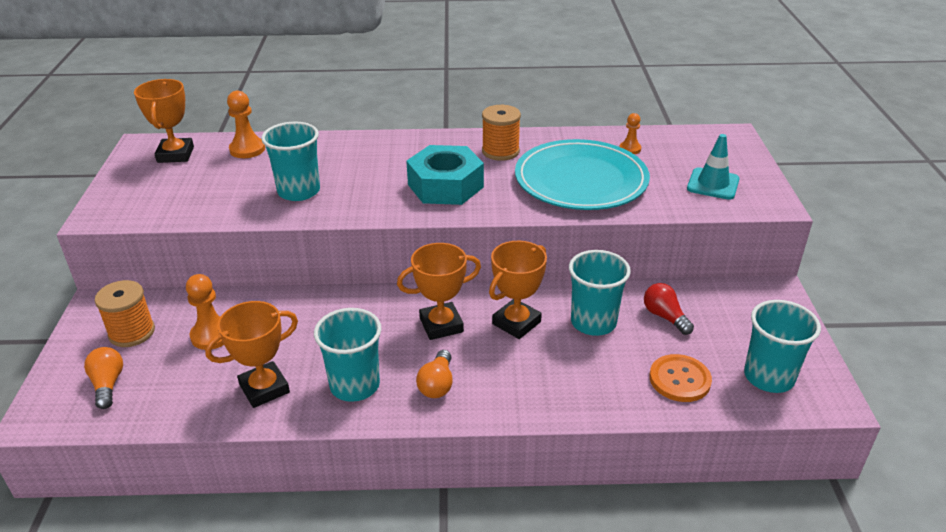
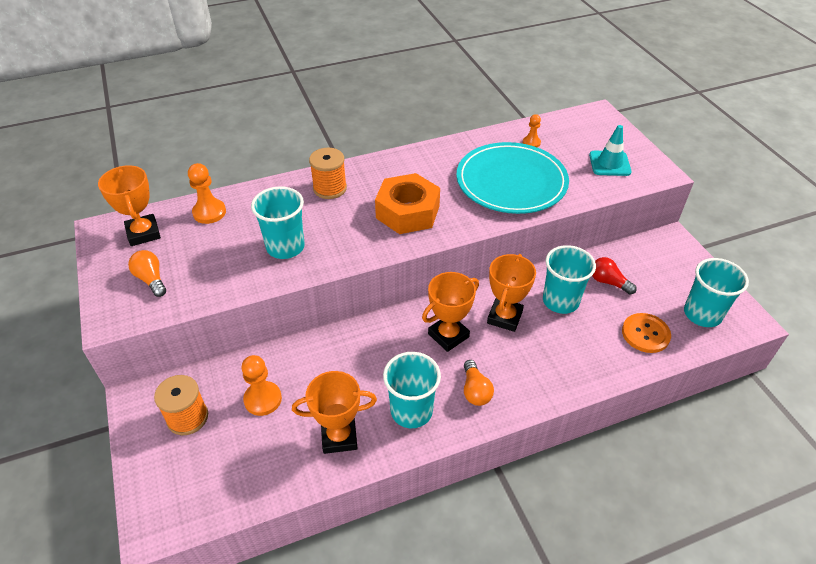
camera: 20 degrees left, 10 degrees up
(108, 384) = (198, 475): orange light bulb -> orange light bulb (151, 279)
(264, 389) = (339, 437): orange trophy -> orange trophy turned 45 degrees clockwise
(445, 186) = (408, 212): turquoise nut -> orange nut
(500, 151) = (432, 167): orange spool -> orange spool (330, 188)

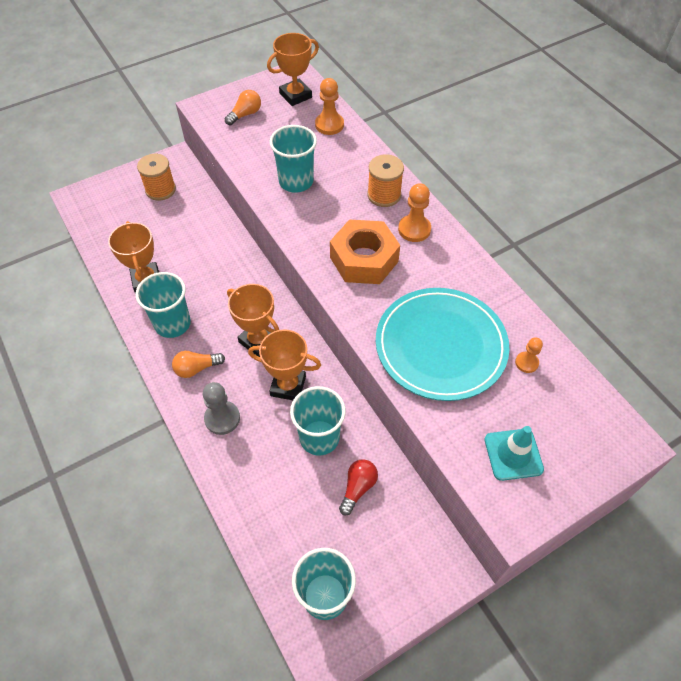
camera: 80 degrees right, 10 degrees up
(263, 399) = (179, 227): orange pawn -> orange pawn (414, 229)
(537, 372) = (222, 418): none -> grey pawn
(645, 334) = (284, 525): orange button -> none

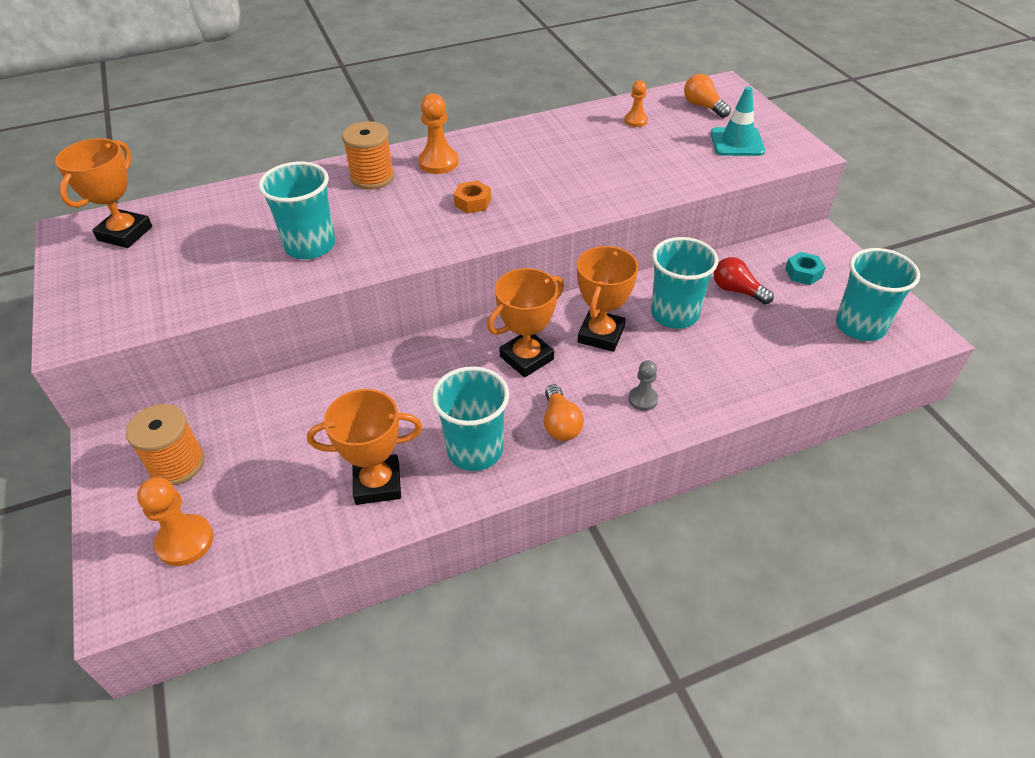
camera: 80 degrees left, 10 degrees down
(222, 418) = (643, 399): grey pawn -> grey pawn, size x0.62
(245, 114) = (130, 287): orange light bulb -> orange light bulb (703, 106)
(295, 95) = (125, 233): orange trophy -> orange trophy turned 45 degrees clockwise
(329, 125) = (213, 208): orange pawn -> orange pawn (185, 541)
(364, 259) = (472, 202): orange nut -> orange nut, size x0.44
(394, 549) = (803, 273): none -> turquoise nut
(440, 346) = (609, 165): turquoise plate -> none

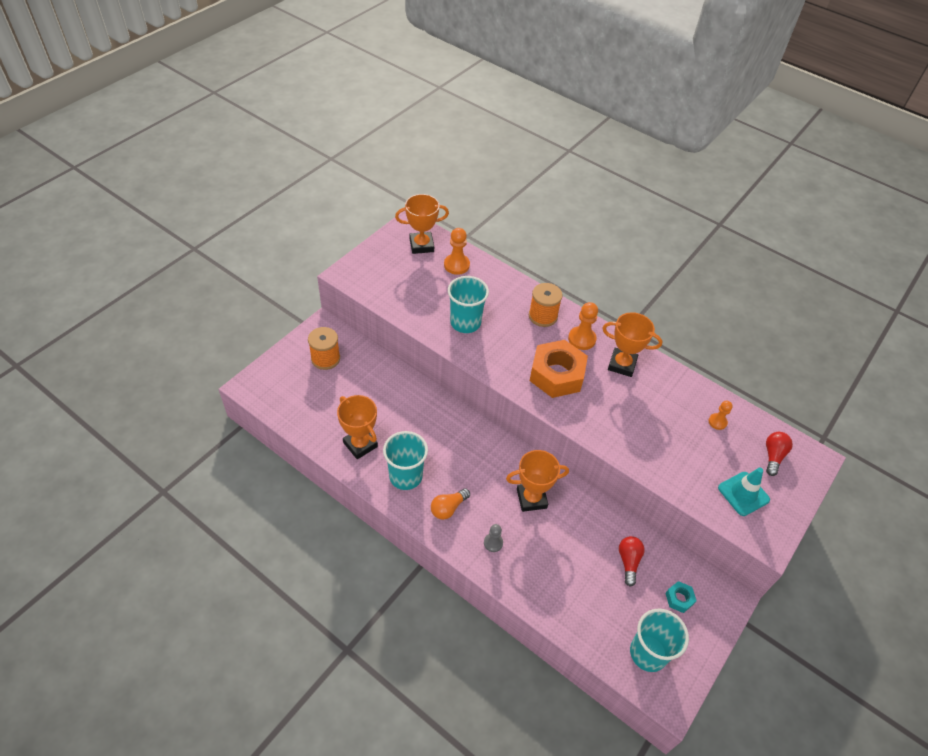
camera: 55 degrees right, 5 degrees up
(185, 541) = (288, 389): orange pawn -> orange pawn (456, 265)
(472, 202) = (557, 375): orange nut -> orange nut, size x2.29
(526, 358) = (486, 468): orange trophy -> orange trophy (622, 365)
(674, 314) = (578, 532): turquoise cup -> none
(703, 106) = (773, 456): orange light bulb -> red light bulb

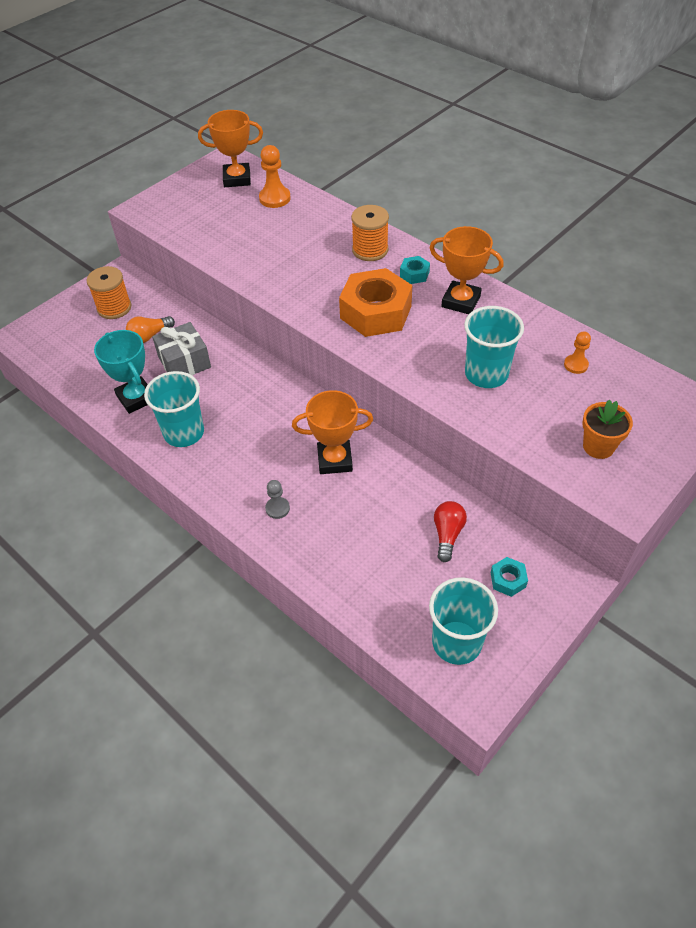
camera: 10 degrees right, 0 degrees up
(360, 445) = (136, 398): orange trophy -> turquoise trophy
(394, 410) = (184, 362): none -> grey gift
(448, 508) = (229, 468): orange light bulb -> orange light bulb (149, 336)
(465, 322) = (273, 257): turquoise cup -> turquoise cup (486, 374)
(581, 339) = (414, 274): orange pawn -> turquoise nut
(743, 494) = (598, 446): turquoise traffic cone -> orange flower pot
(773, 456) = (645, 404): red light bulb -> none

